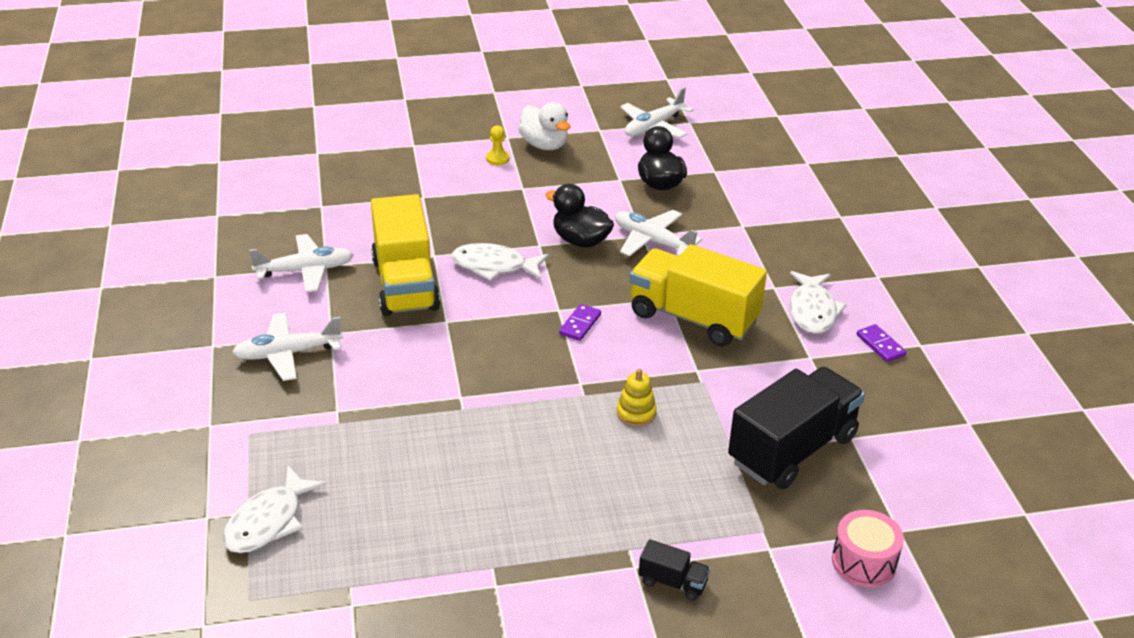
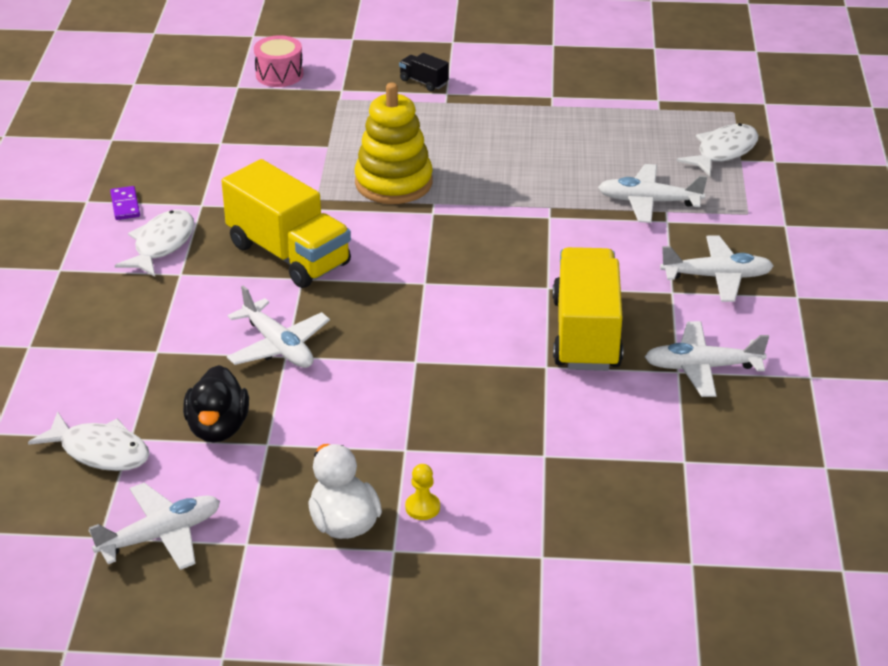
camera: 165 degrees left, 0 degrees up
(357, 431) = (648, 202): none -> white plane
(494, 266) = (478, 341): white fish -> white fish (100, 451)
(580, 241) = (363, 359): black duck -> none
(580, 324) = (408, 264): purple domino -> none
(636, 413) = (393, 183): yellow stacking toy -> yellow stacking toy, size x2.14
(792, 449) = (277, 141): black truck -> none

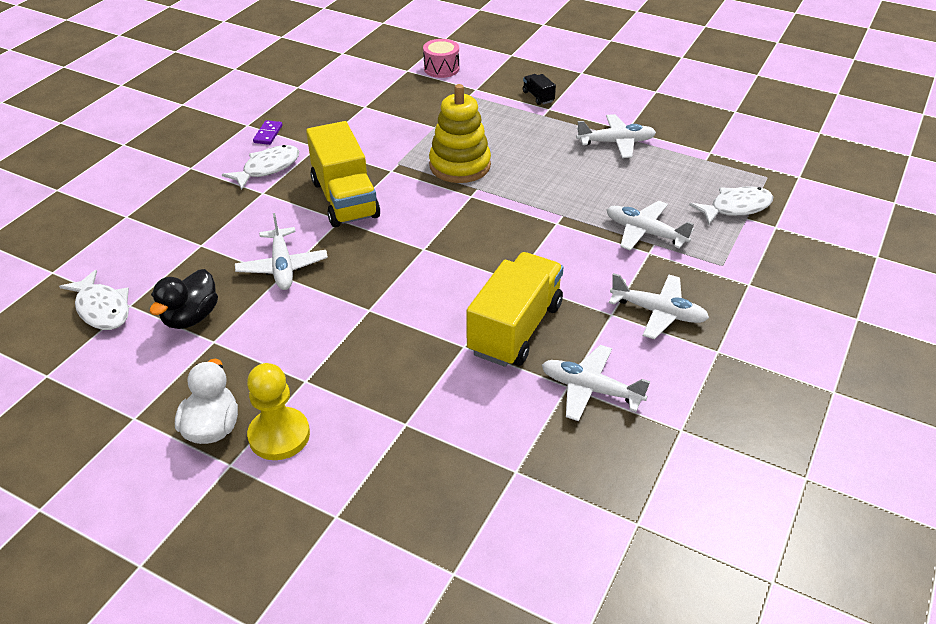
camera: 25 degrees right, 5 degrees up
(161, 535) = (84, 389): white plane -> white plane (616, 142)
(422, 507) = (279, 435): yellow pawn -> yellow pawn, size x2.02

